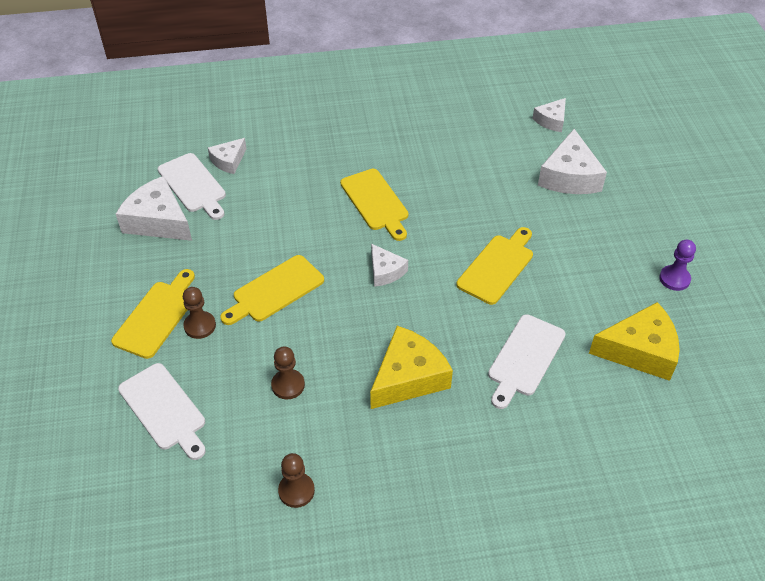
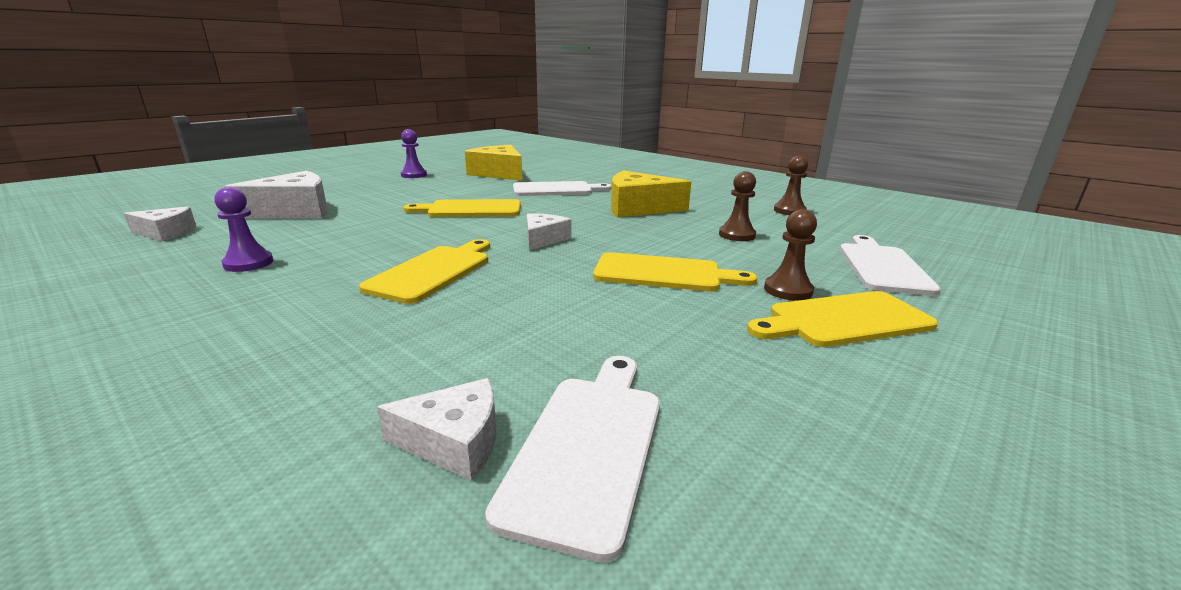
camera: 130 degrees left, 25 degrees down
(158, 221) = (739, 428): white cheese -> none
(456, 143) = (248, 263): none -> purple pawn

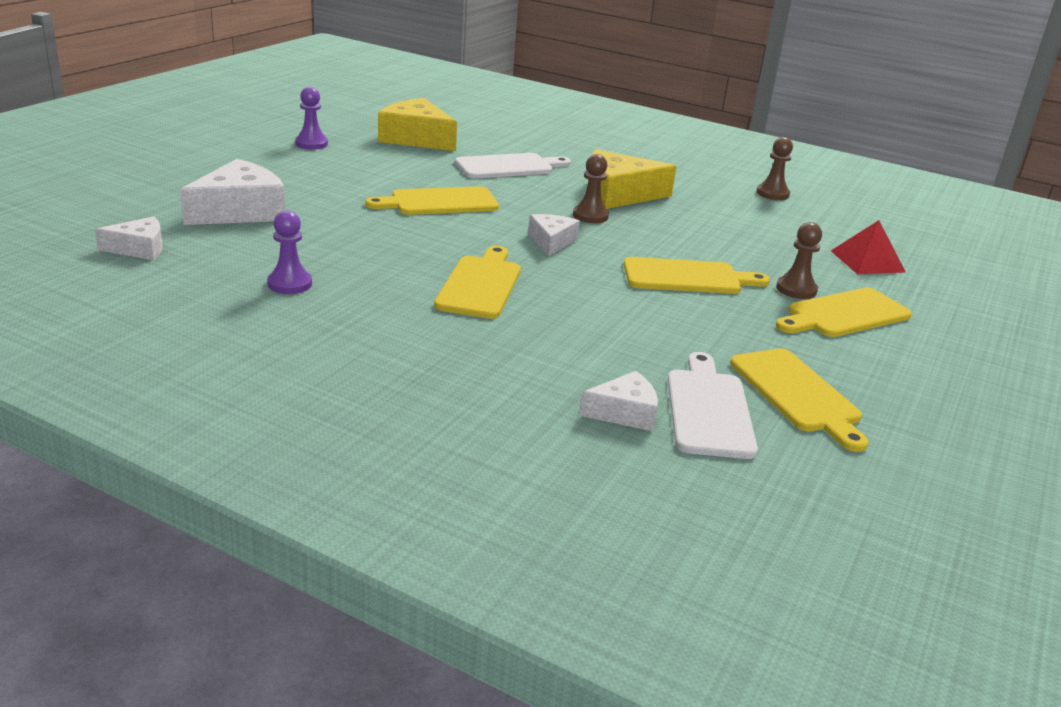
camera: 15 degrees left, 5 degrees up
(737, 235) = (733, 229): brown pawn -> brown pawn (590, 216)
(745, 430) = (797, 394): none -> yellow cutting board
(882, 266) = (867, 261): white cutting board -> red pyramid

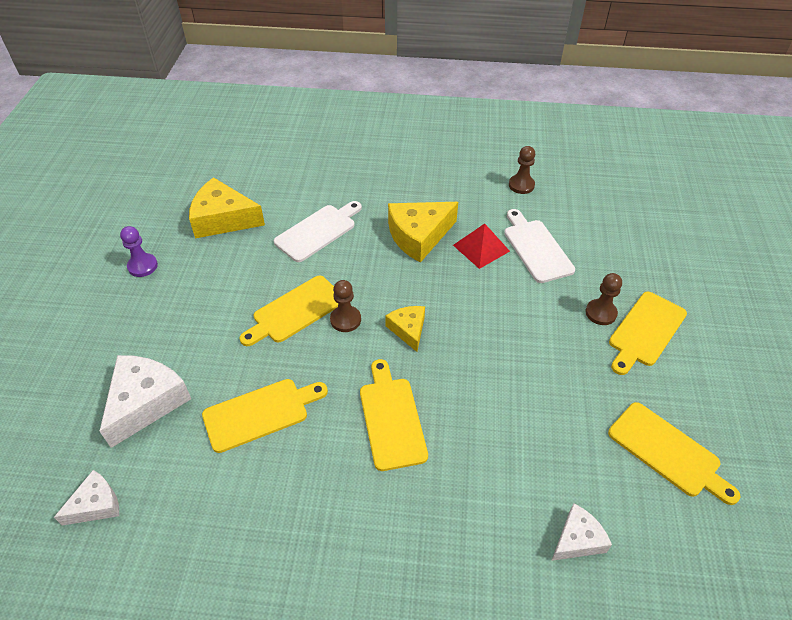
camera: 20 degrees left, 20 degrees up
(289, 284) = (250, 493): purple pawn -> none
(551, 242) = (408, 330): white cheese -> yellow cheese
(590, 216) = (415, 278): brown pawn -> brown pawn (345, 320)
(687, 277) = (525, 333): yellow cutting board -> yellow cutting board (260, 413)
(708, 409) = (625, 503): white cutting board -> white cutting board (536, 248)
(867, 261) = (625, 251): red pyramid -> red pyramid (481, 248)

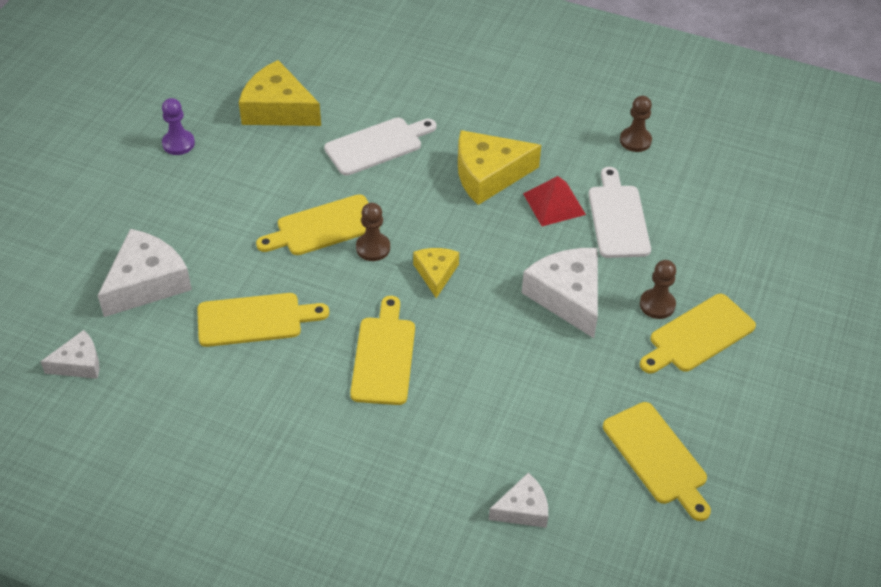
camera: 15 degrees right, 0 degrees up
(526, 323) = (567, 296): none -> white cheese

